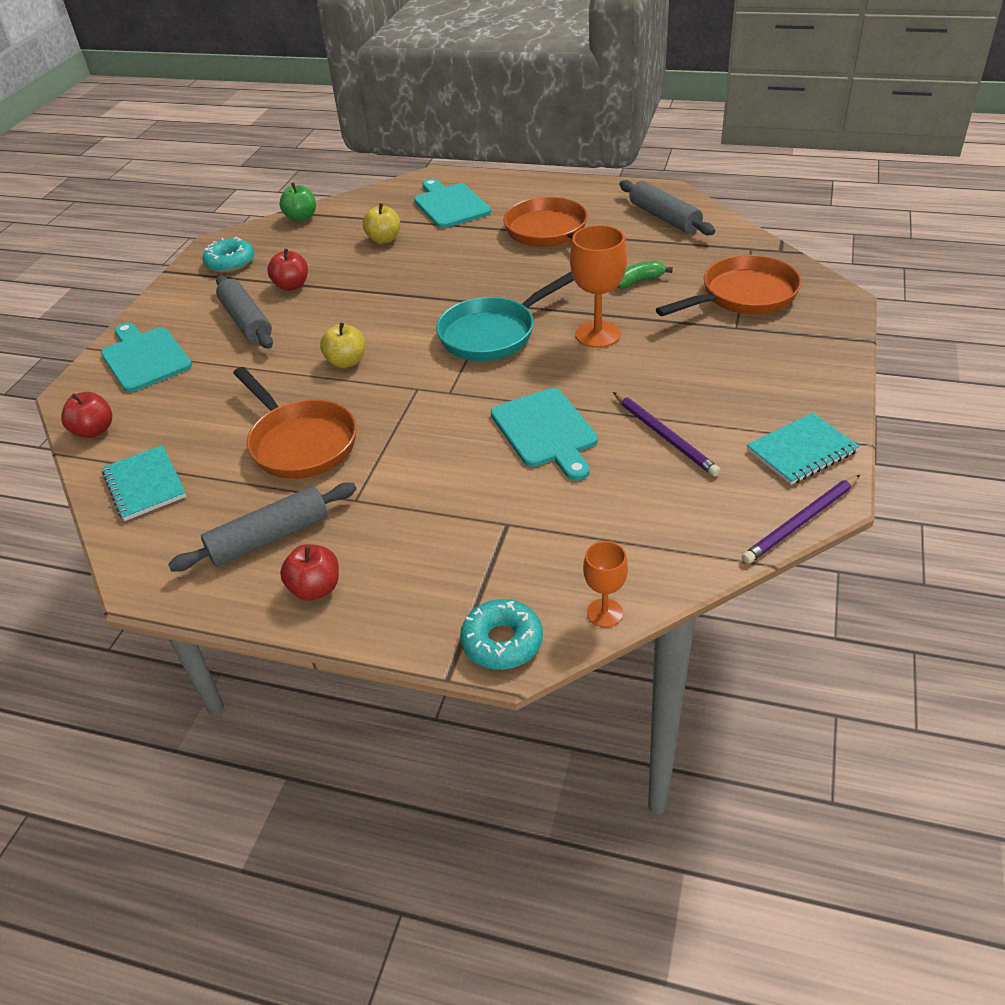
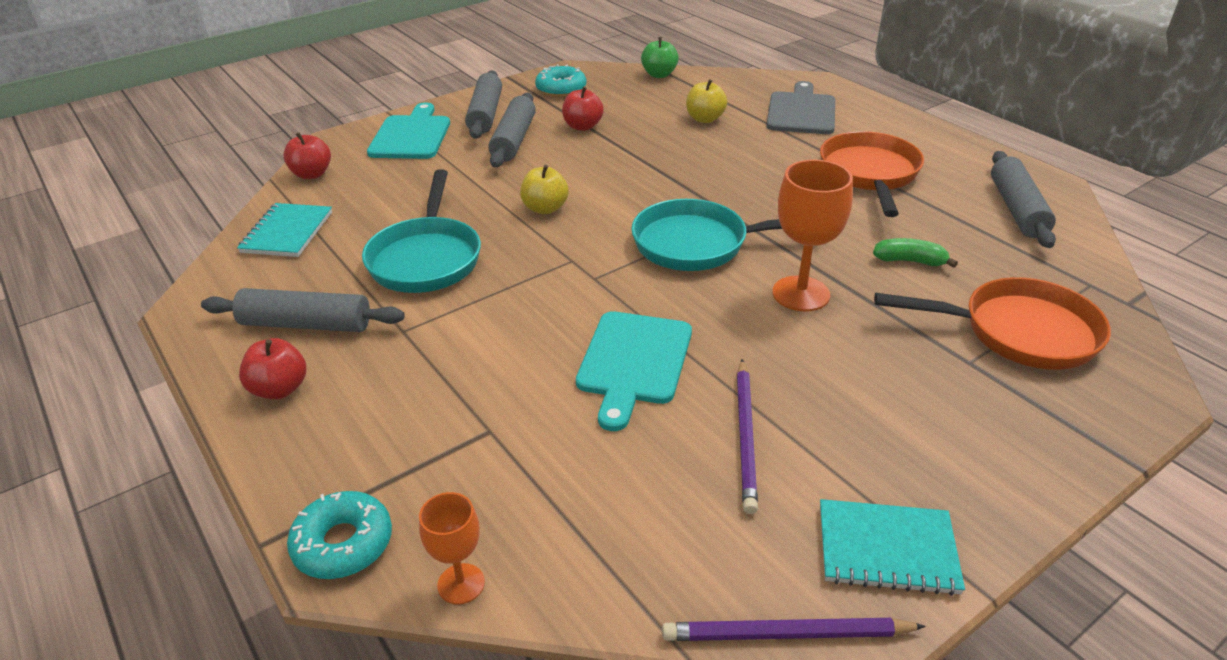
camera: 35 degrees right, 5 degrees down
(190, 311) = (485, 114): none -> grey rolling pin
(300, 443) = (426, 258): orange pan -> turquoise pan
(450, 205) = (801, 111): turquoise cutting board -> grey cutting board

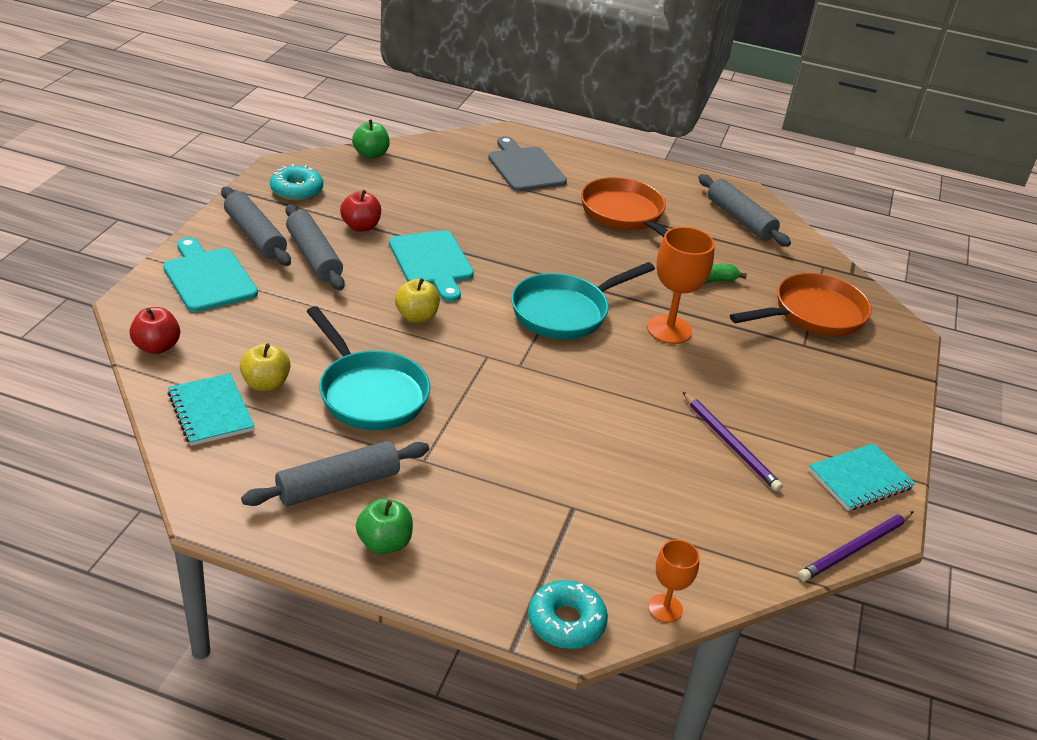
camera: 40 degrees left, 0 degrees up
(279, 389) = (384, 543): red apple -> green apple
(633, 362) = (614, 420): turquoise cutting board -> turquoise cutting board (432, 262)
(705, 119) = (456, 193): yellow apple -> yellow apple (266, 384)

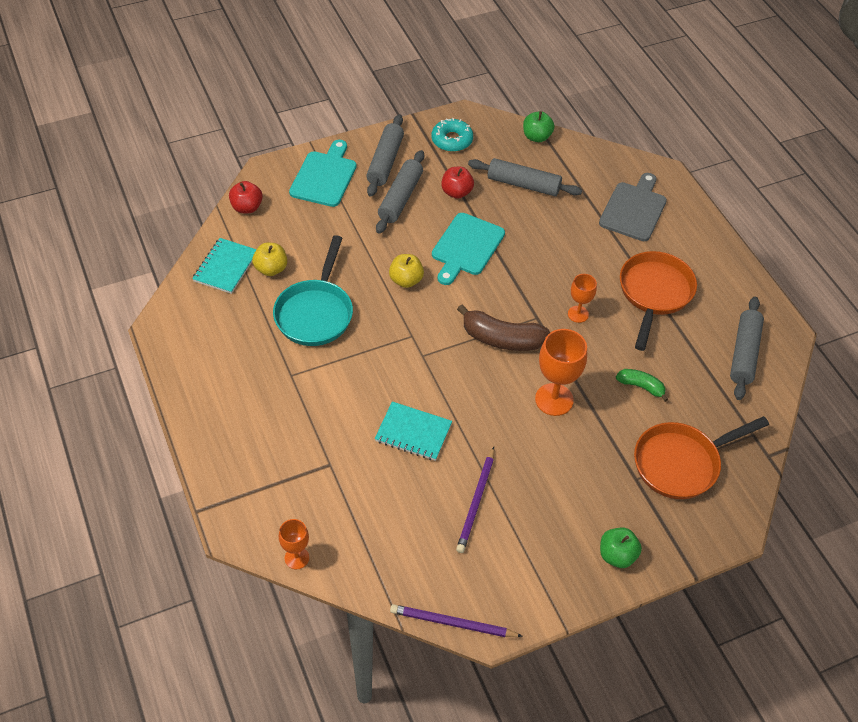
camera: 50 degrees right, 15 degrees up
(338, 485) = (232, 356): grey rolling pin -> grey rolling pin (523, 184)
(384, 543) = (212, 406): green apple -> green apple (617, 555)
(565, 312) = (502, 339): turquoise pan -> brown banana
(566, 622) = (239, 520): turquoise donut -> none
(594, 260) = (578, 314): none -> orange goblet
(813, 314) = (681, 463): orange pan -> orange pan turned 135 degrees clockwise
(859, 479) = (525, 590): turquoise notebook -> turquoise notebook (413, 432)

